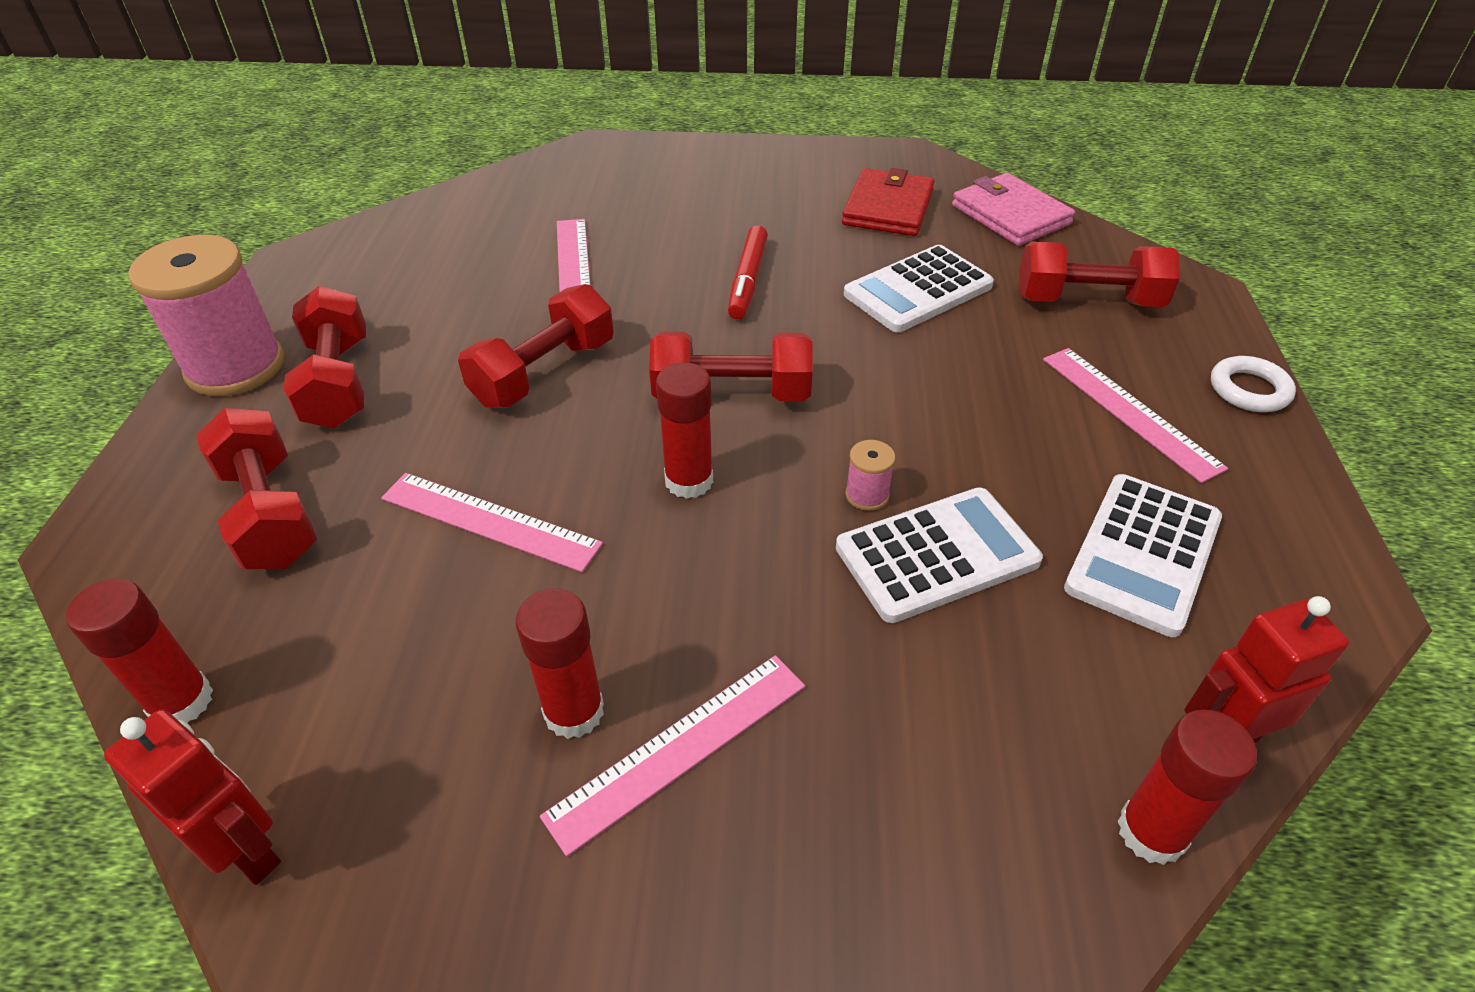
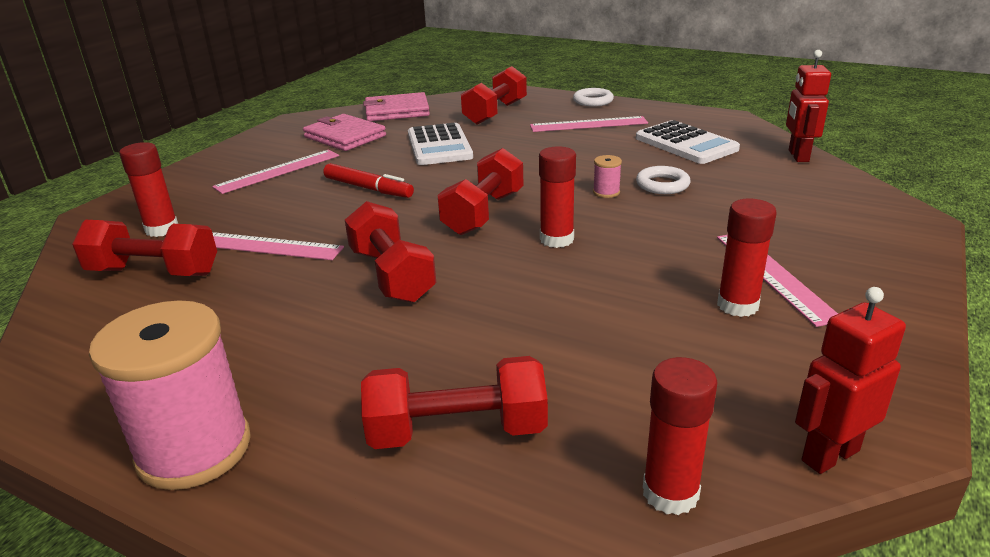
camera: 65 degrees left, 15 degrees down
(338, 383) = (297, 379): red dumbbell -> red dumbbell (154, 272)
(489, 521) = (545, 317): pink ruler -> pink ruler (278, 171)
(888, 207) = (345, 136): red wallet -> pink wallet
(937, 555) = (662, 185): white calculator -> white ring
(1151, 832) = (842, 178): red glue stick -> red glue stick (162, 229)

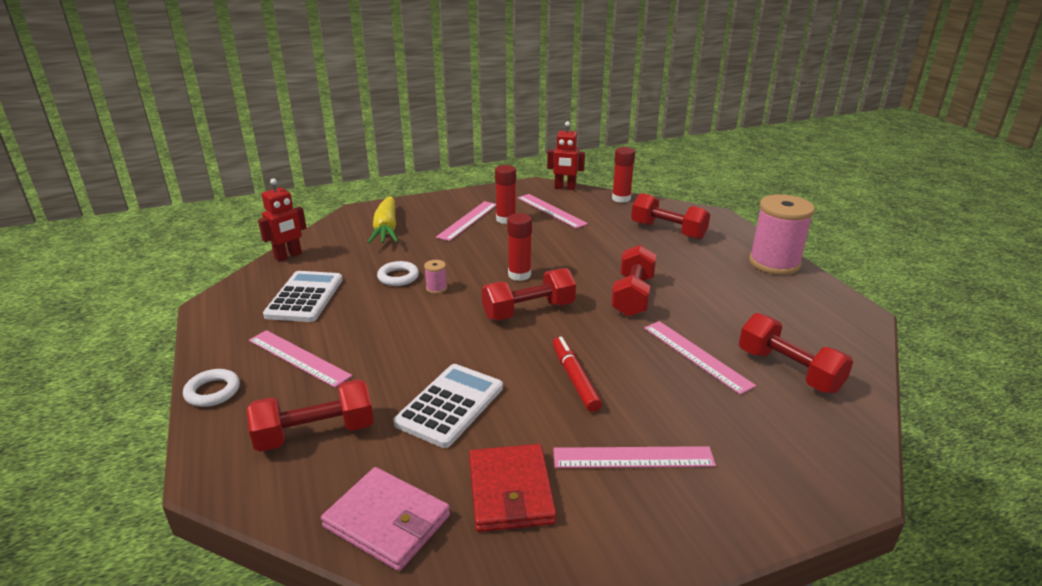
camera: 140 degrees left, 0 degrees up
(162, 229) = (779, 420): red glue stick -> none
(345, 136) = (510, 491): pink wallet -> red wallet
(719, 364) = (551, 210): none -> pink ruler
(814, 216) = (386, 229): none -> yellow carrot

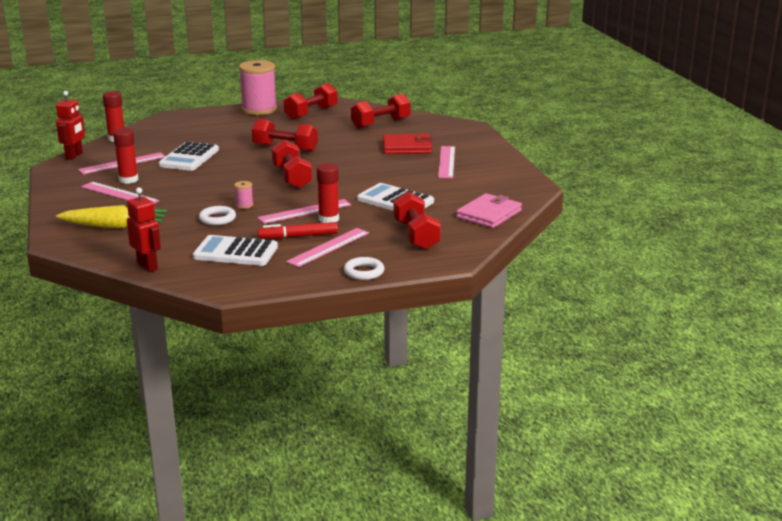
camera: 85 degrees left, 5 degrees down
(510, 491) = (469, 188): red wallet -> red wallet (407, 147)
(519, 275) = (237, 178): red glue stick -> red glue stick (328, 219)
(574, 379) = (376, 169): red marker -> red marker (298, 236)
(578, 240) = (189, 158): none -> white calculator
(668, 231) = (191, 130): red dumbbell -> red dumbbell (311, 113)
(696, 355) = (360, 140): pink ruler -> pink ruler (305, 211)

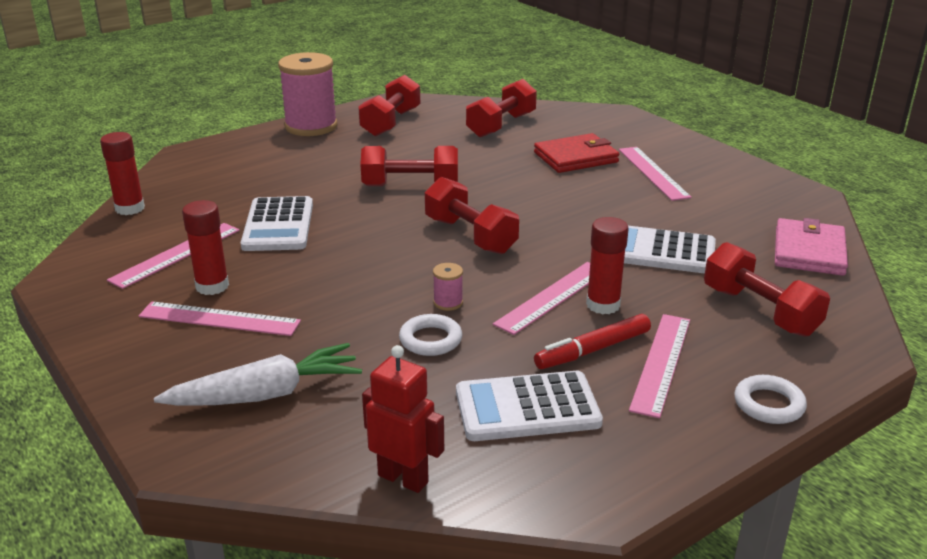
camera: 20 degrees left, 5 degrees up
(74, 156) = (80, 253): red robot -> none
(114, 226) = (266, 394): yellow carrot -> white carrot

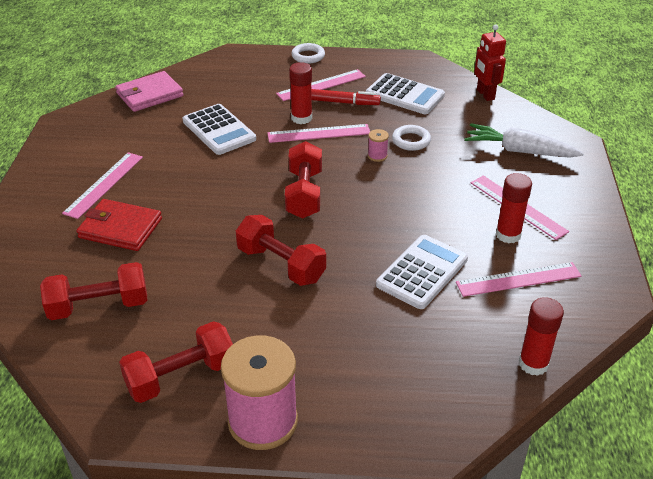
camera: 140 degrees left, 10 degrees up
(760, 311) = (237, 83): red dumbbell -> none

